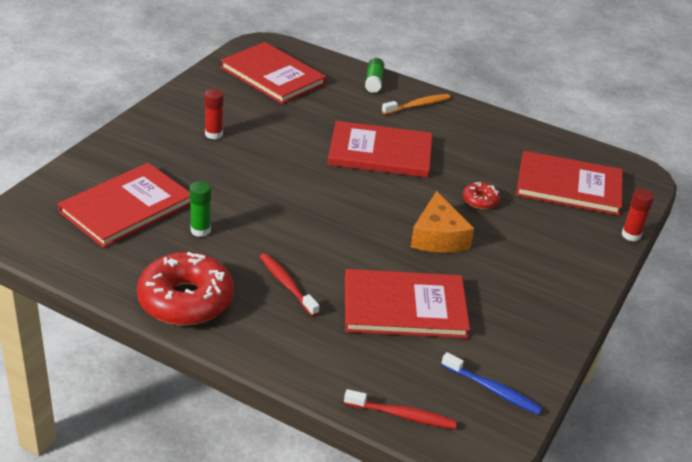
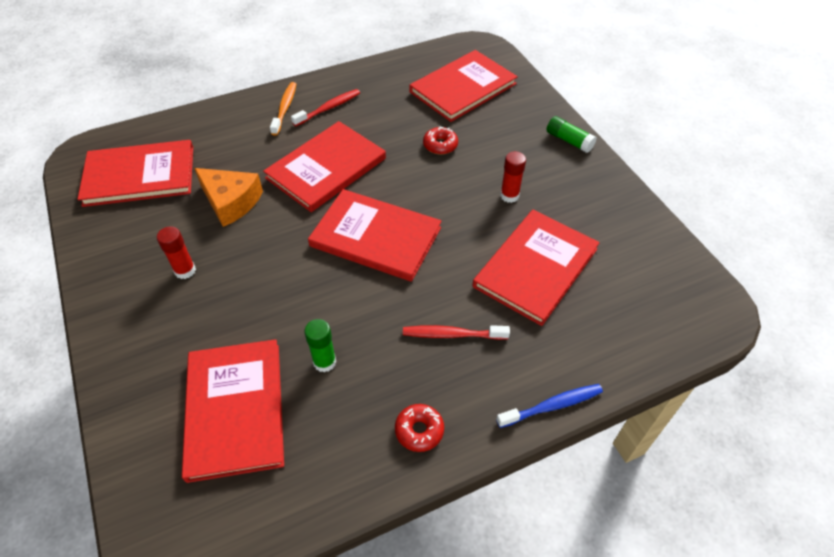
camera: 50 degrees left, 15 degrees up
(185, 300) = (419, 430): red donut -> red donut, size x0.46
(339, 207) = (375, 237): none -> red book
(374, 82) = (224, 115): green glue stick -> green glue stick (569, 141)
(402, 415) = (661, 344): red toothbrush -> red toothbrush (328, 108)
(438, 237) = (465, 196): orange cheese -> orange cheese (231, 202)
(492, 389) = (661, 269): blue toothbrush -> blue toothbrush (551, 406)
(631, 235) = (542, 91): red glue stick -> red glue stick (509, 196)

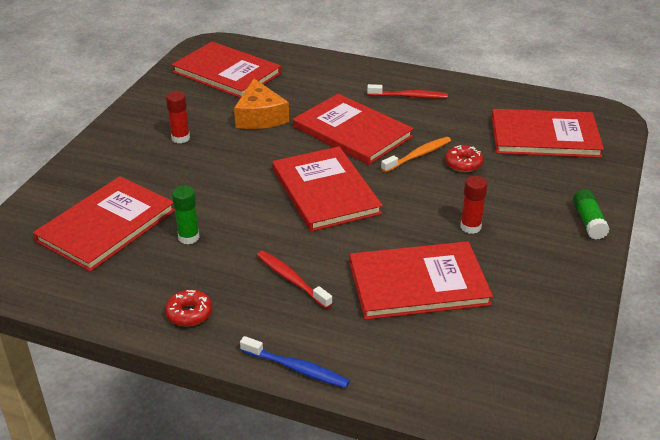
camera: 45 degrees right, 15 degrees down
(284, 109) = (376, 81): orange toothbrush -> orange toothbrush (417, 155)
(326, 168) = (352, 132): red book -> red book turned 45 degrees clockwise

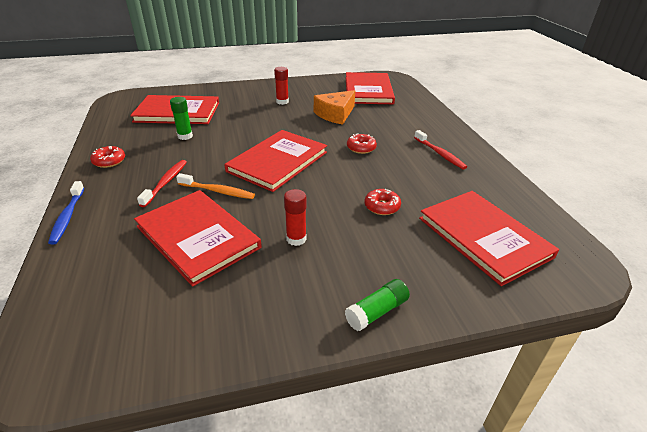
camera: 55 degrees right, 0 degrees up
(352, 132) = (361, 148): red book -> red donut
(417, 155) = (366, 182): orange toothbrush -> orange toothbrush (217, 191)

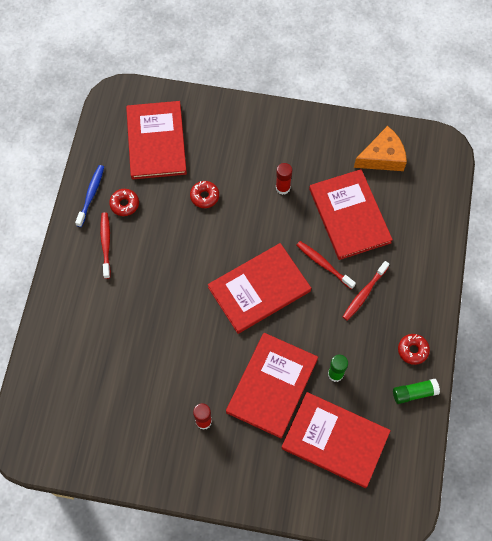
camera: 155 degrees left, 30 degrees up
(68, 216) = (442, 275): blue toothbrush -> blue toothbrush (91, 195)
(217, 191) = (324, 264): orange toothbrush -> red toothbrush
(335, 114) = (158, 362): orange cheese -> orange cheese (382, 157)
(361, 148) = (171, 282): red donut -> red donut (124, 204)
(368, 90) = (80, 412): red book -> red book (272, 385)
(377, 311) = (262, 117): green glue stick -> green glue stick (414, 393)

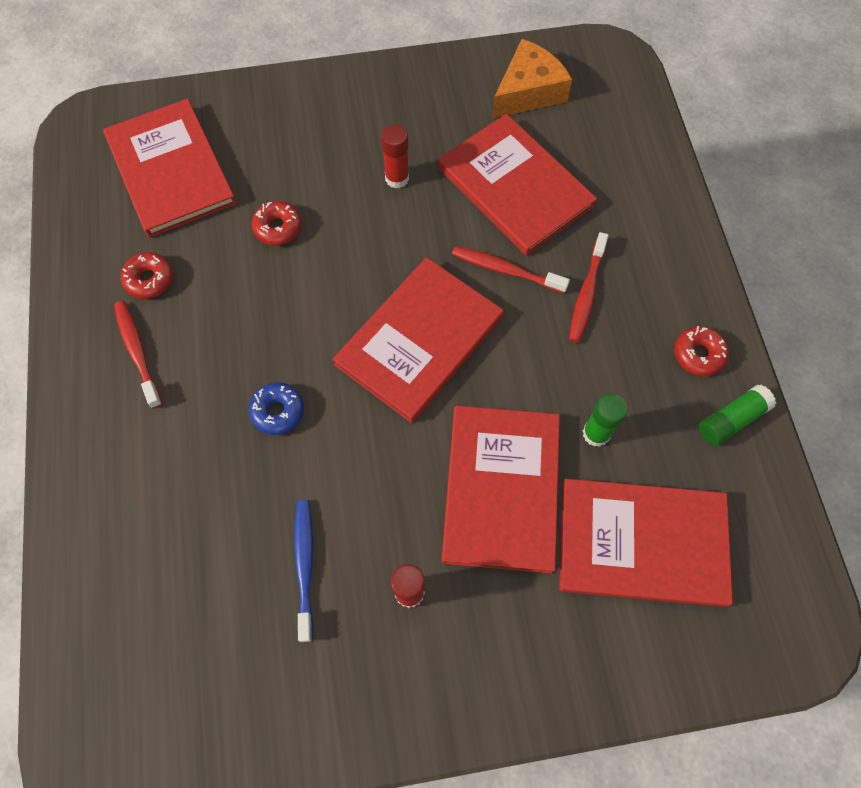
camera: 20 degrees left, 0 degrees up
(91, 195) = (87, 283): blue toothbrush -> blue toothbrush (305, 566)
(169, 302) = (278, 411): none -> blue donut

